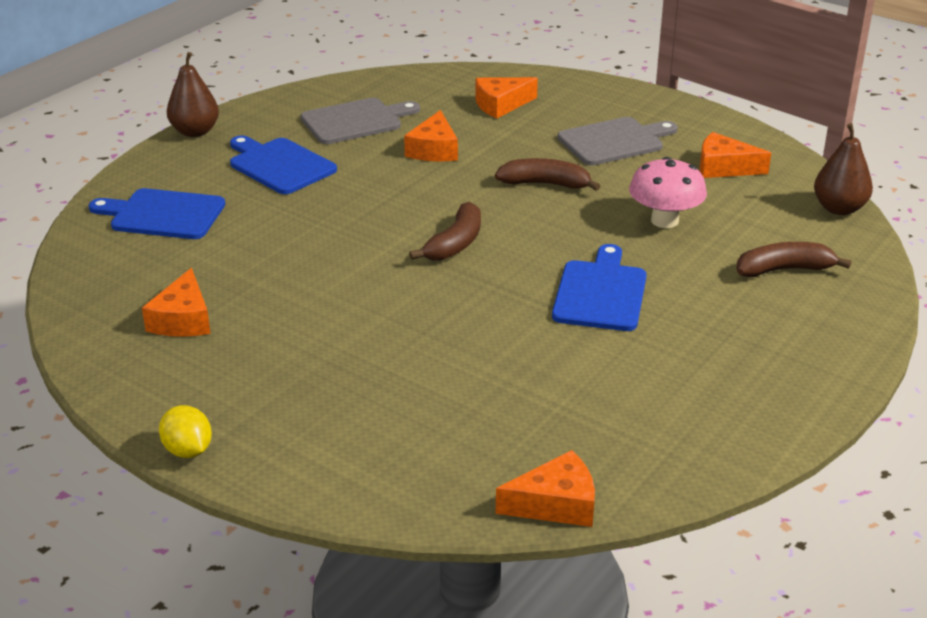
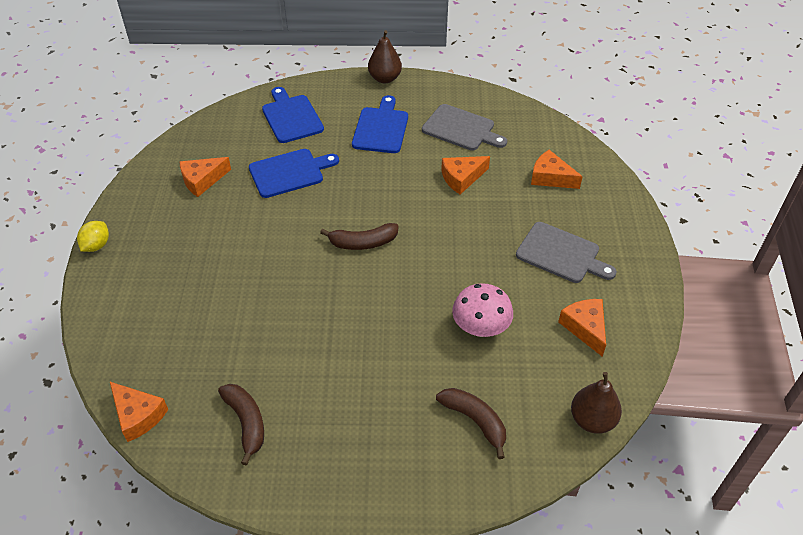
camera: 55 degrees right, 15 degrees up
(545, 184) = (470, 248): brown banana -> brown banana (246, 423)
(600, 293) = (364, 336): blue cutting board -> blue cutting board (289, 172)

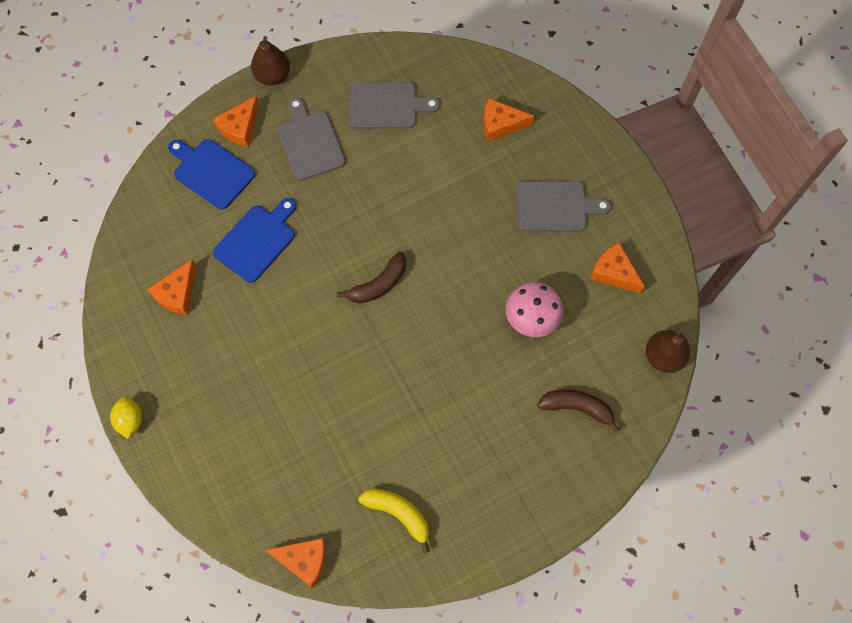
camera: 30 degrees left, 20 degrees up
(246, 423) = (398, 514): brown banana -> yellow banana
(381, 128) = (310, 142): blue cutting board -> grey cutting board
(462, 178) = (422, 165): orange cheese -> orange cheese (240, 127)

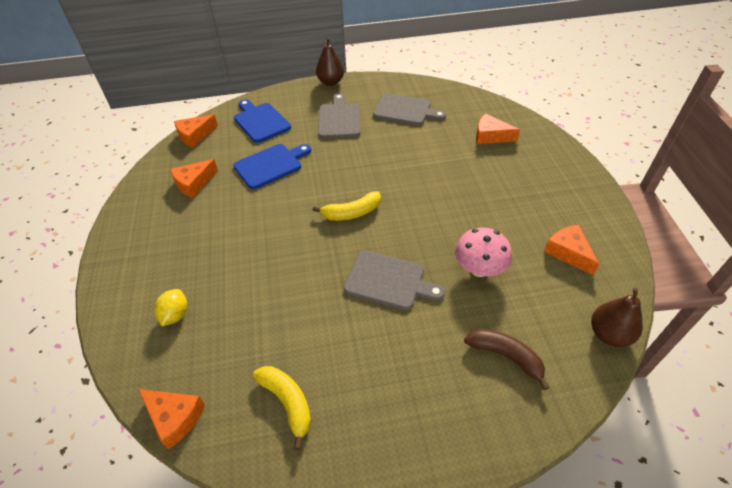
camera: 20 degrees right, 20 degrees down
(131, 420) = (104, 256): yellow lemon -> yellow lemon (175, 315)
(240, 127) = (294, 103): orange cheese -> orange cheese (195, 135)
(378, 284) = (351, 213): brown banana -> yellow banana
(555, 206) = (523, 194): grey cutting board -> grey cutting board (388, 281)

